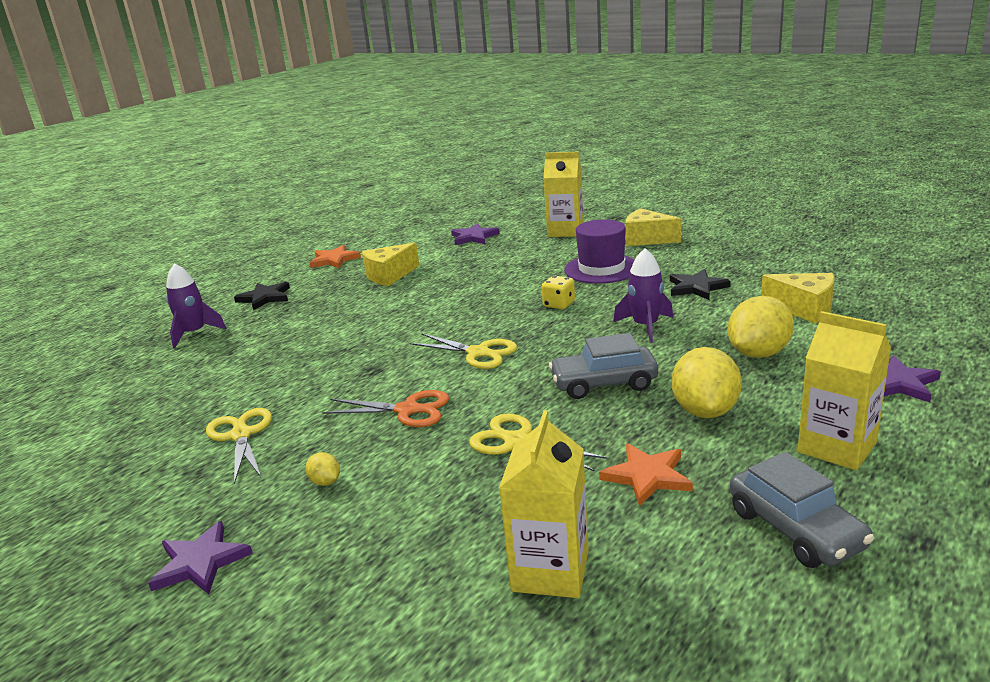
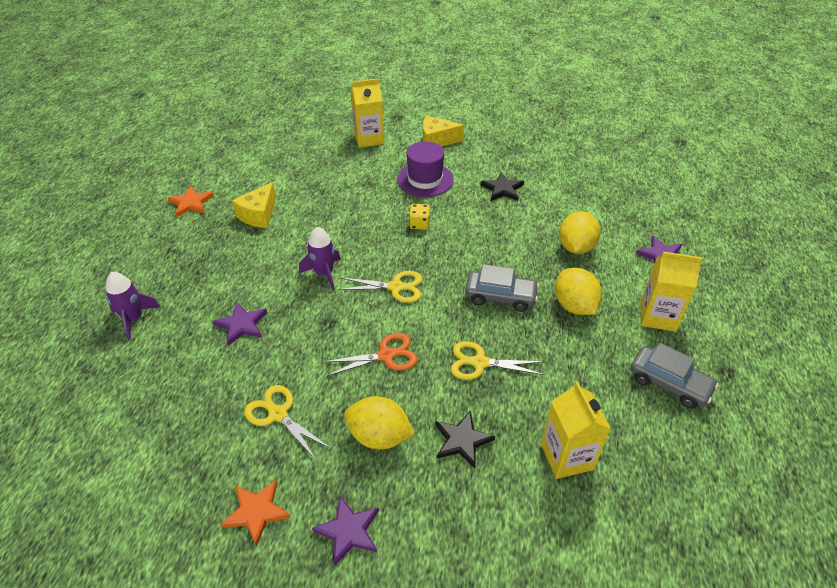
camera: 30 degrees left, 20 degrees up
(265, 298) = (164, 262): black star -> black star (462, 440)
(325, 482) = (379, 436): yellow lemon -> yellow lemon, size x2.21
(474, 237) = (297, 156): purple star -> purple star (242, 325)
(604, 383) = (500, 297): grey car -> grey car turned 135 degrees counterclockwise
(645, 326) = (492, 235): purple rocket -> purple rocket (324, 273)
(647, 476) = (574, 368): orange star -> orange star (256, 512)
(804, 309) = (580, 199): yellow cheese -> none

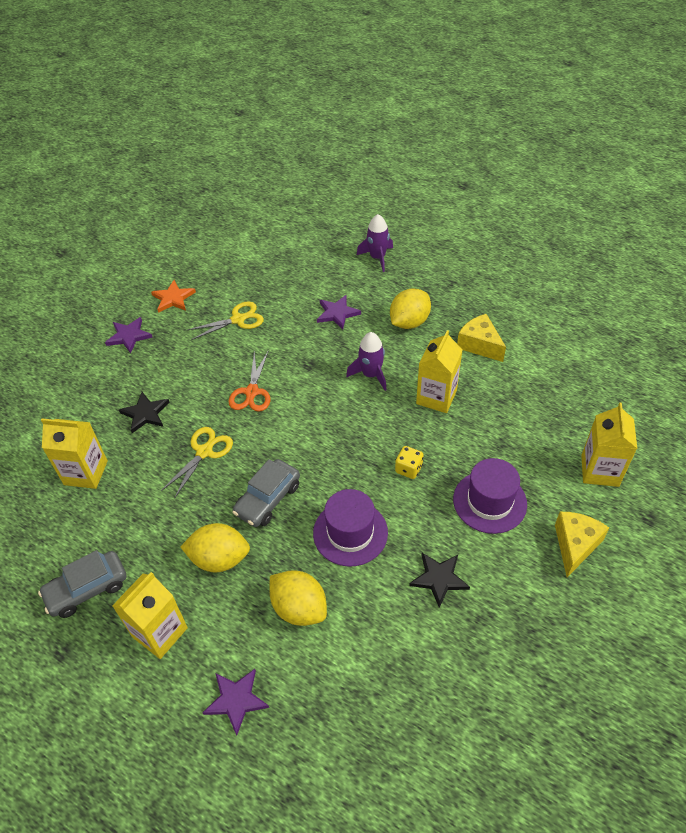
camera: 115 degrees right, 5 degrees up
(191, 203) = (518, 301): orange star -> none
(334, 226) = (436, 397): none -> yellow carton
(379, 436) = (182, 368): yellow lemon -> yellow lemon (409, 322)
(396, 287) = (326, 421): yellow scissors -> none
(497, 239) = (350, 533): none -> purple hat

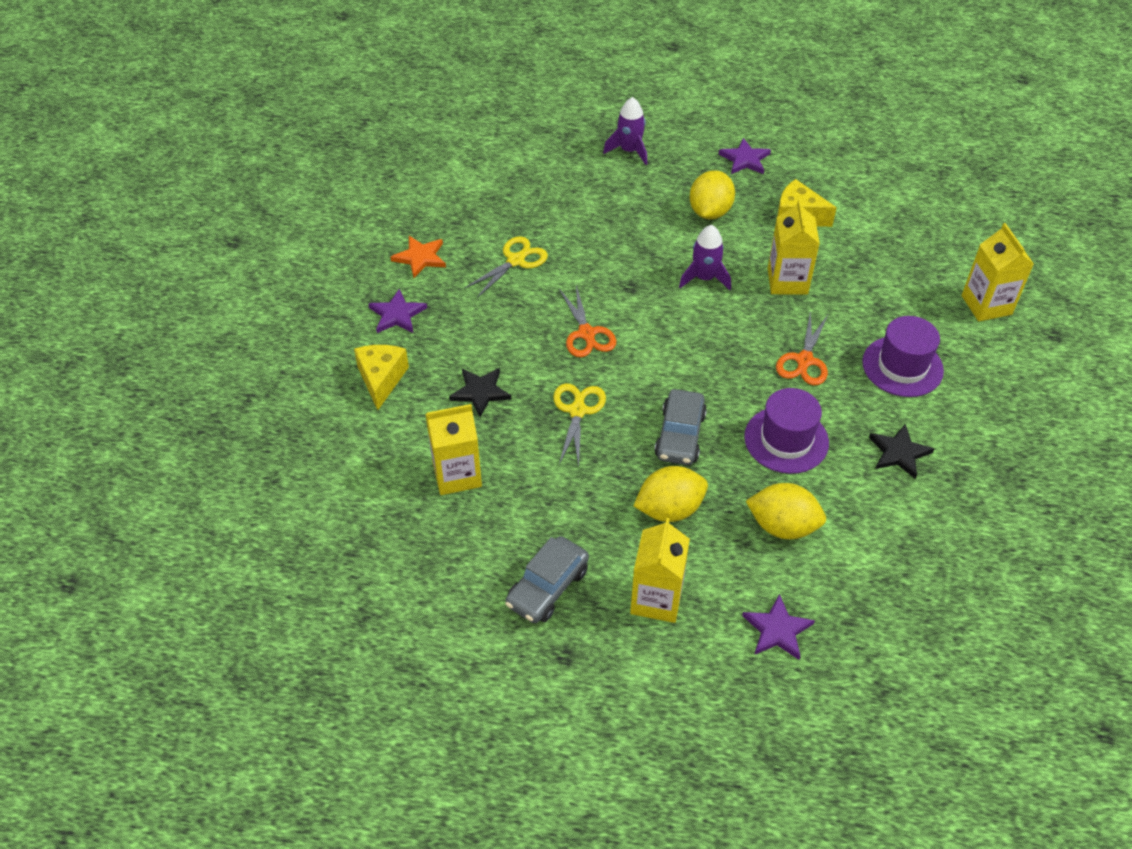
camera: 25 degrees left, 0 degrees up
(337, 313) = (625, 223): purple star -> purple star (745, 159)
(408, 469) = (804, 360): yellow dice -> orange scissors
(575, 545) = (1004, 380): yellow cheese -> yellow cheese (381, 379)

